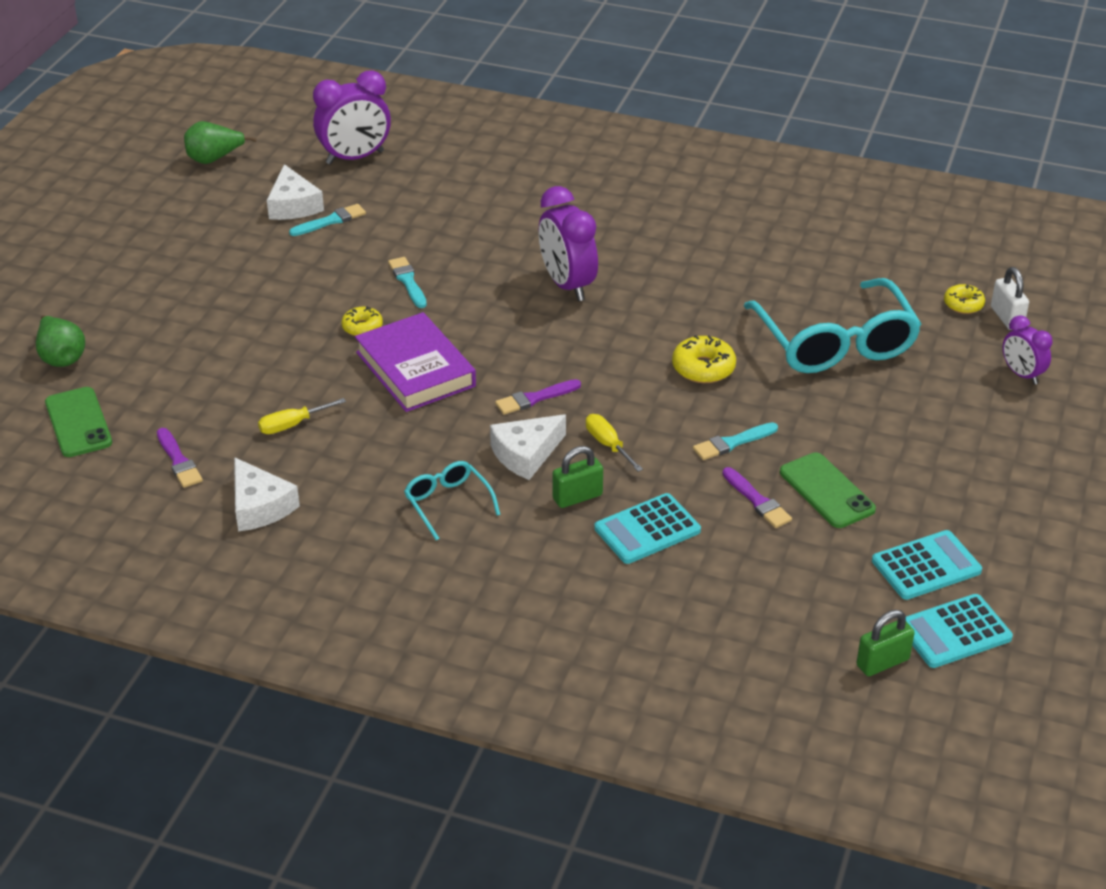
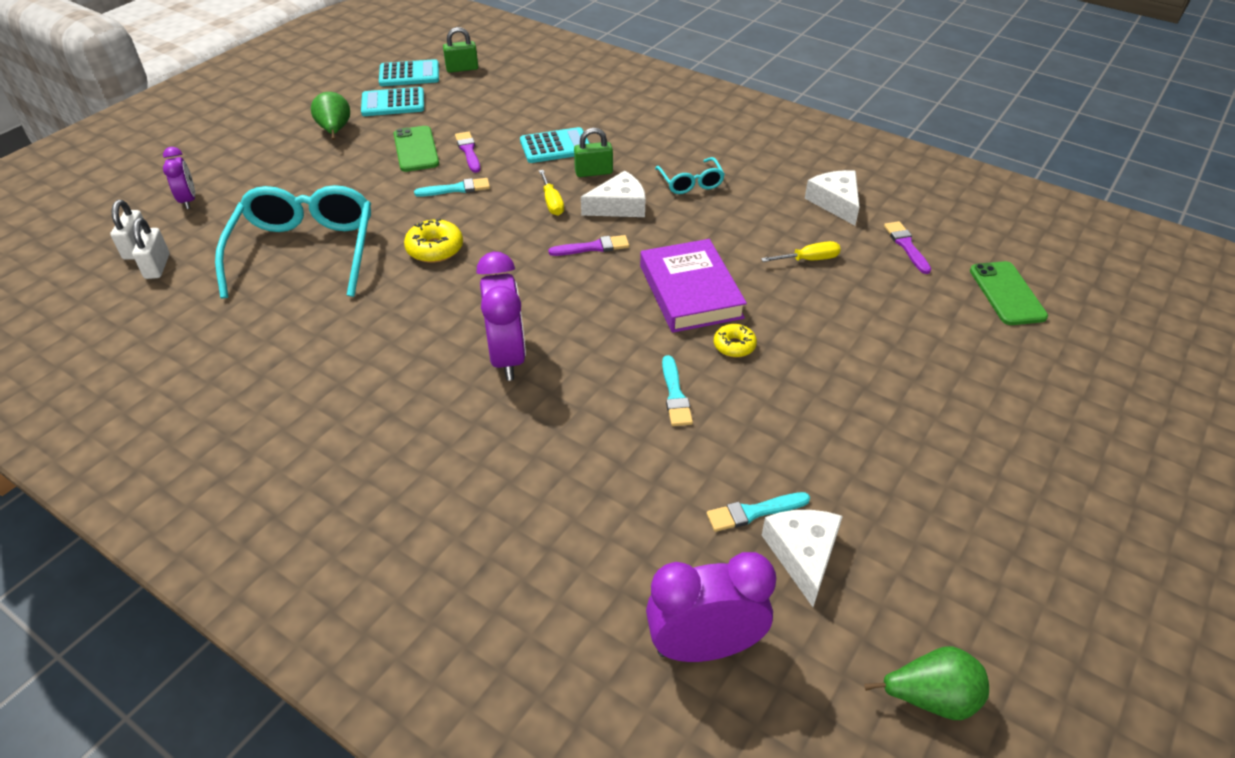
camera: 165 degrees left, 5 degrees up
(61, 357) = (1050, 367): green pear -> green pear (335, 131)
(963, 304) = (157, 266): yellow donut -> white padlock

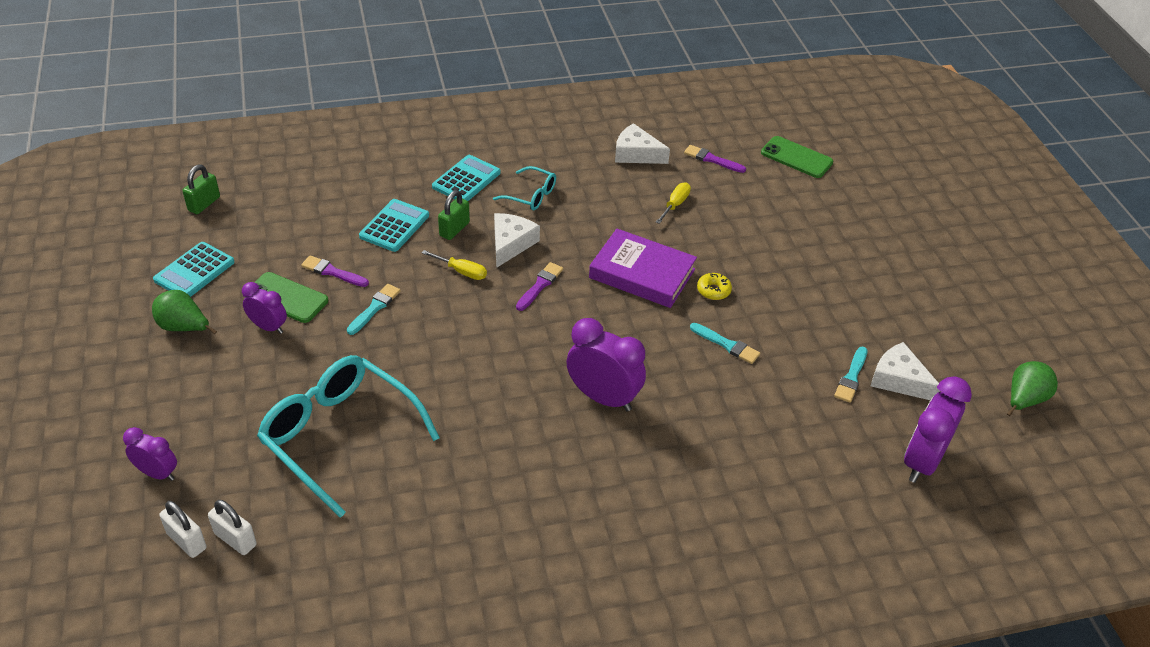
camera: 50 degrees left, 0 degrees up
(377, 159) = (268, 327): none -> purple clock
(409, 74) = (163, 236): turquoise calculator -> turquoise calculator (466, 180)
(435, 249) = (435, 363): yellow donut -> none

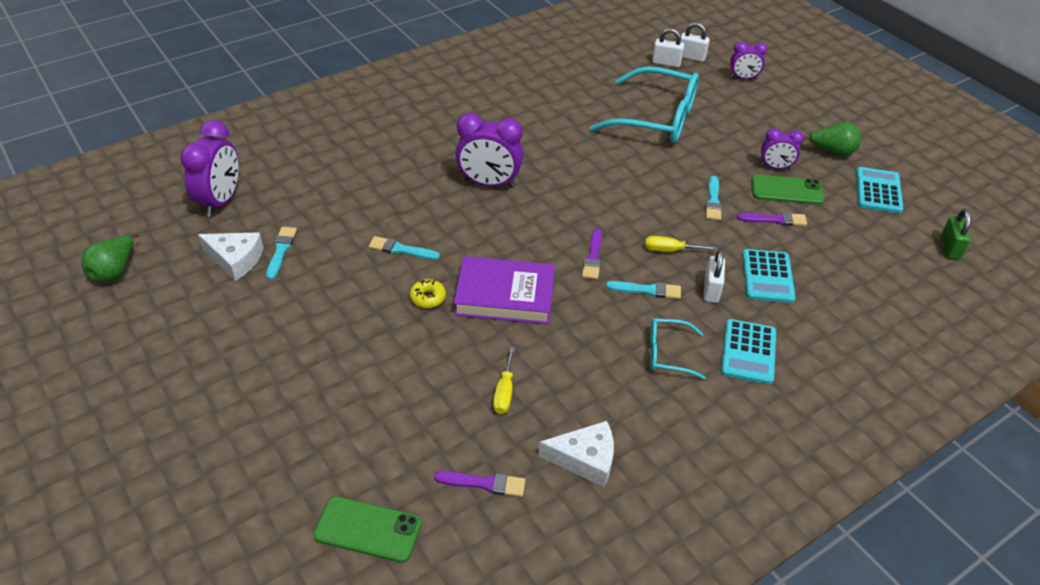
camera: 160 degrees right, 0 degrees up
(454, 229) = (711, 290): green padlock -> white padlock
(511, 244) = (647, 290): white cheese -> turquoise brush

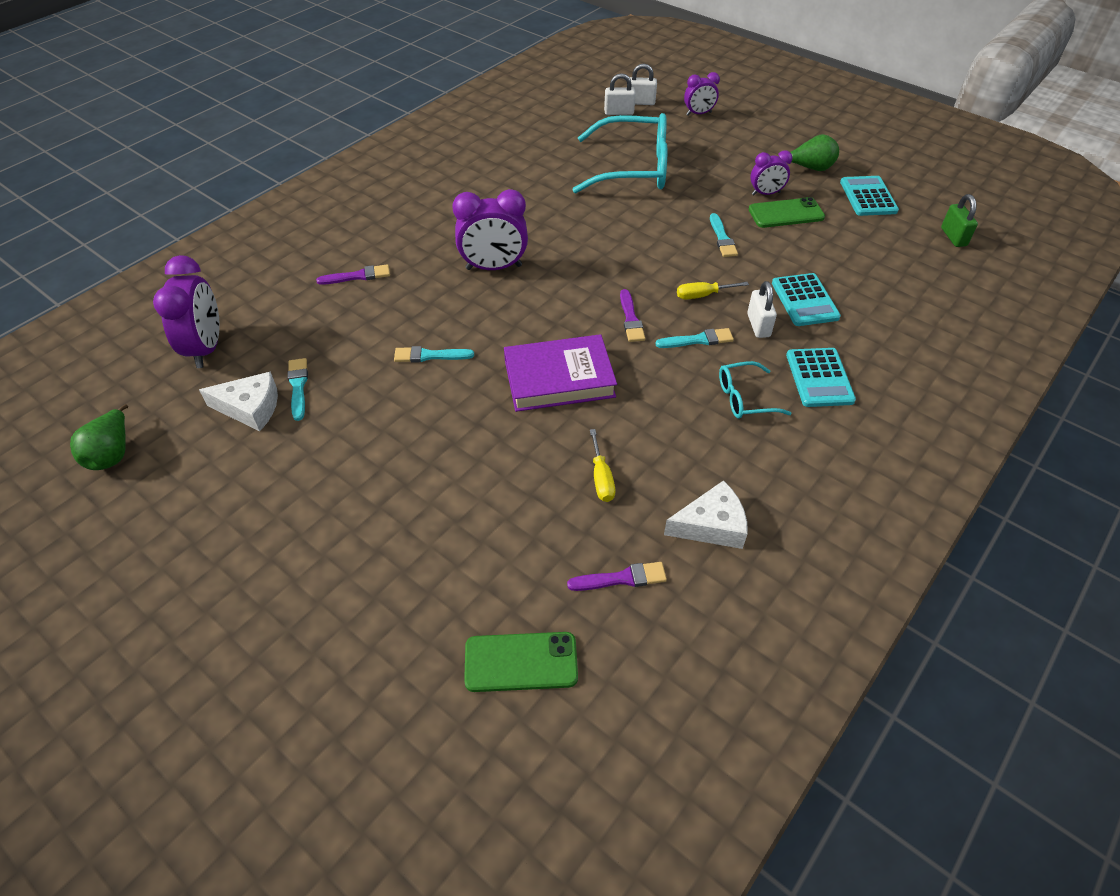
camera: 15 degrees left, 5 degrees up
(428, 298) = (480, 399): yellow donut -> none
(775, 220) = (787, 244): purple brush -> purple brush (358, 276)

